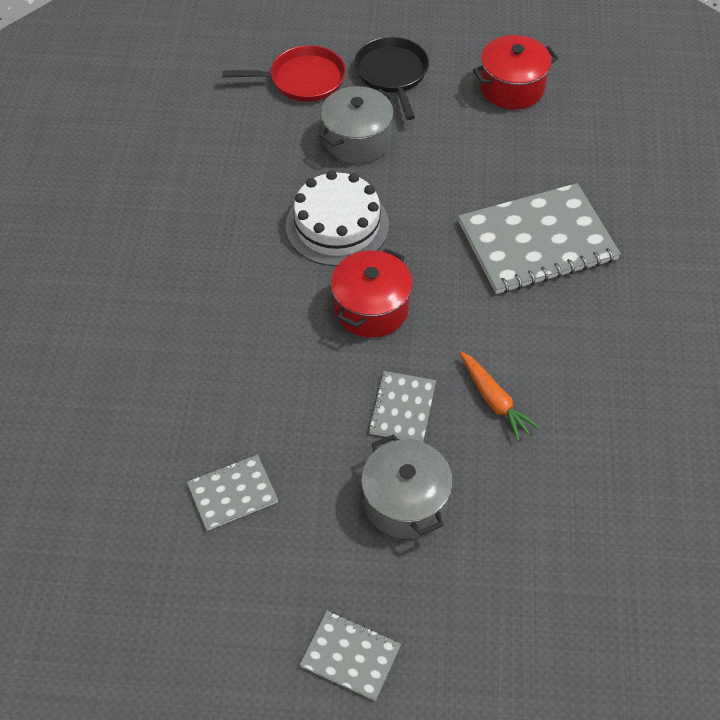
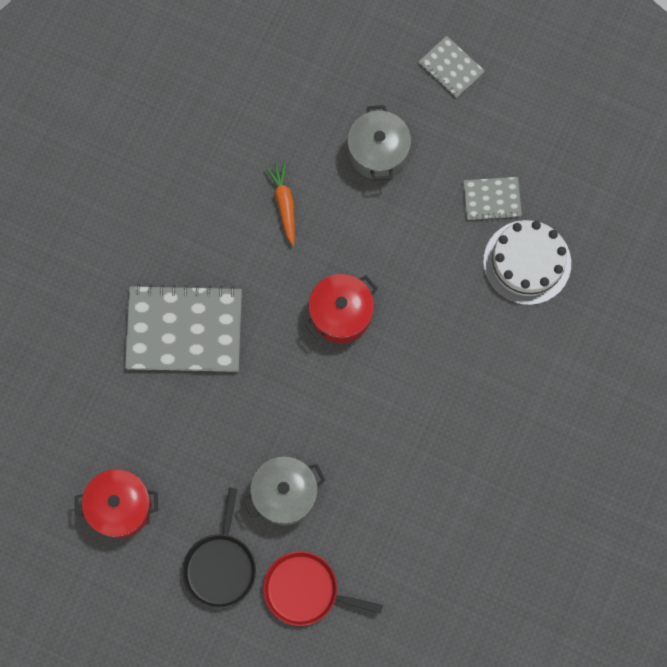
camera: 160 degrees left, 20 degrees up
(337, 225) = (337, 405): white cake -> white cake (527, 262)
(402, 408) = (352, 221): grey notebook -> none

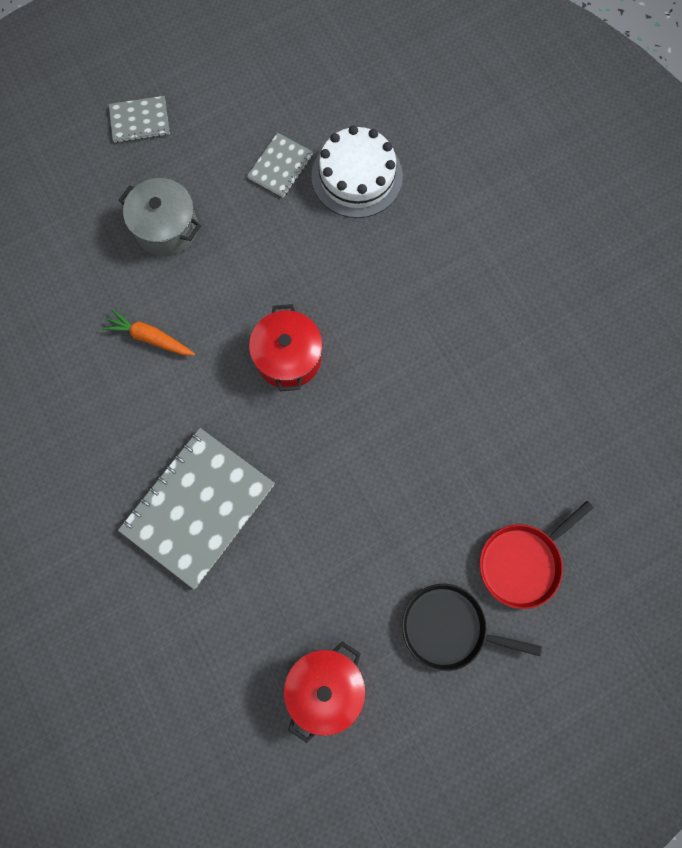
camera: 55 degrees left, 0 degrees up
(220, 566) = (448, 628): black pan -> black pan turned 150 degrees clockwise
(285, 494) = (419, 520): grey pot -> none

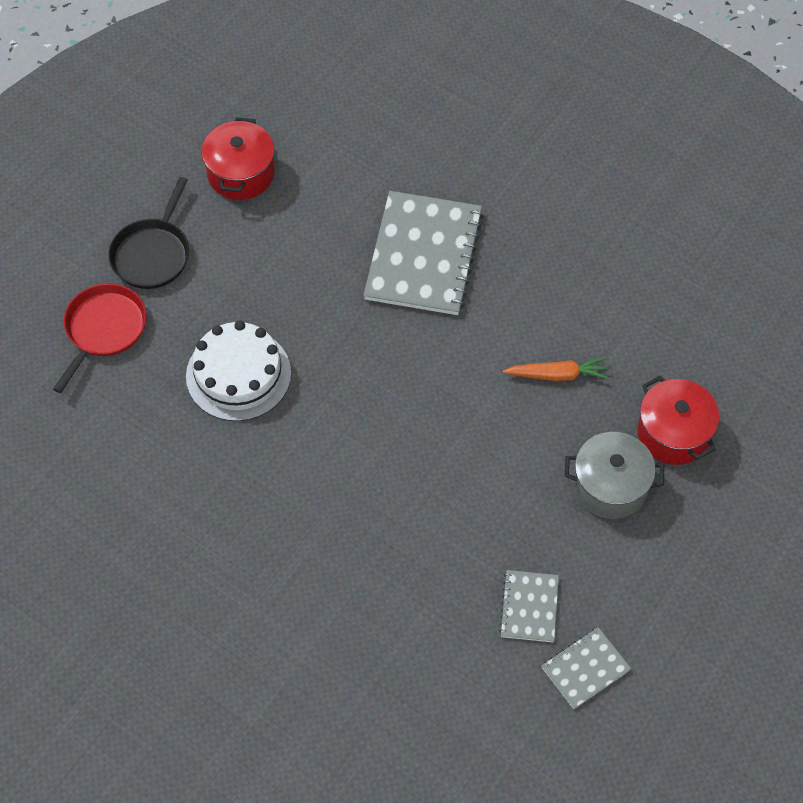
camera: 155 degrees right, 15 degrees down
(140, 121) = (716, 591): grey notebook -> grey notebook (585, 668)
(288, 357) = (411, 413): red pot -> red pot (673, 433)
(357, 176) = (438, 633): white cake -> white cake (238, 374)
(448, 628) = (152, 254): black pan -> black pan turned 120 degrees clockwise

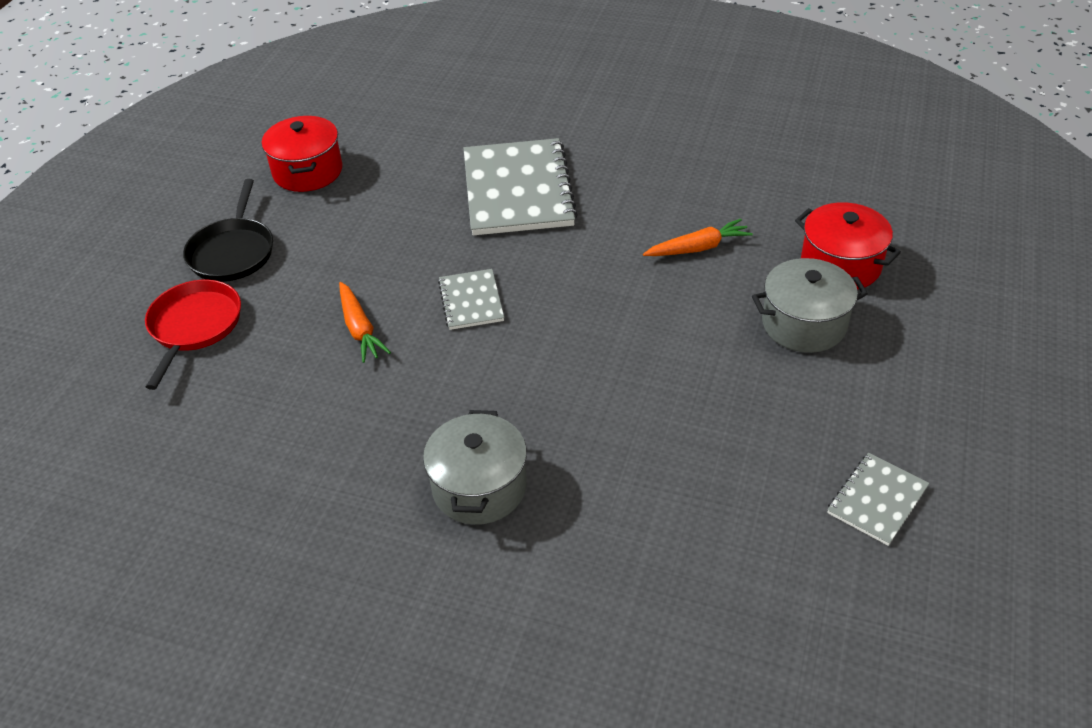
camera: 15 degrees left, 15 degrees down
(238, 374) = (360, 329): white cake -> orange carrot
(287, 560) = (479, 487): none -> grey pot
(529, 607) = (780, 456): grey notebook -> grey notebook (471, 301)

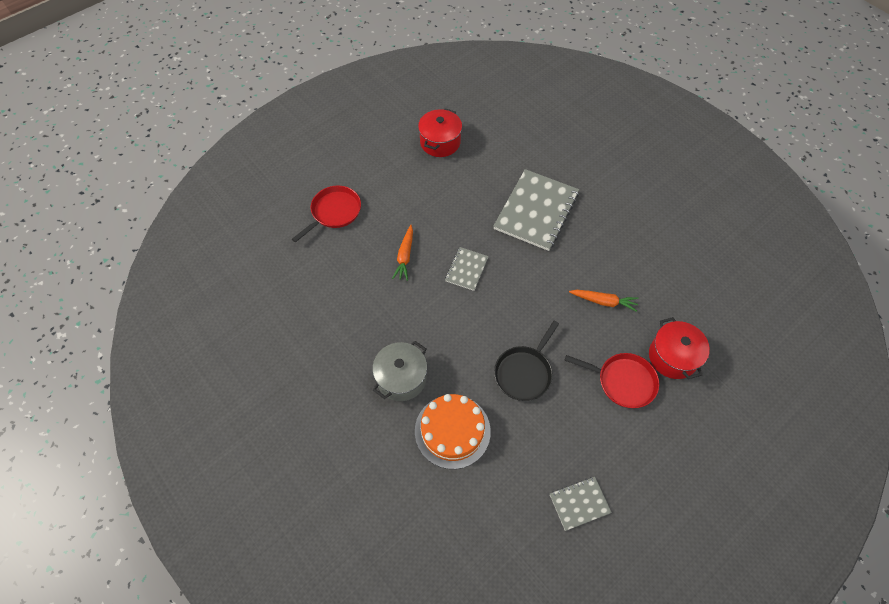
camera: 30 degrees right, 15 degrees up
(233, 252) = (375, 176): black pan -> black pan (524, 373)
(617, 513) = (452, 431): none -> orange cake
(804, 324) = (623, 381): grey pot -> red pan

